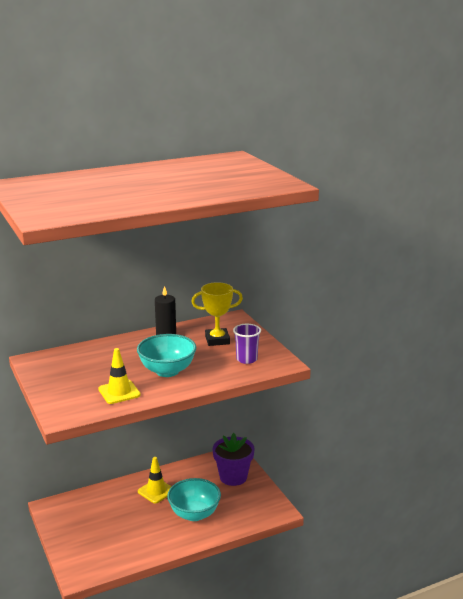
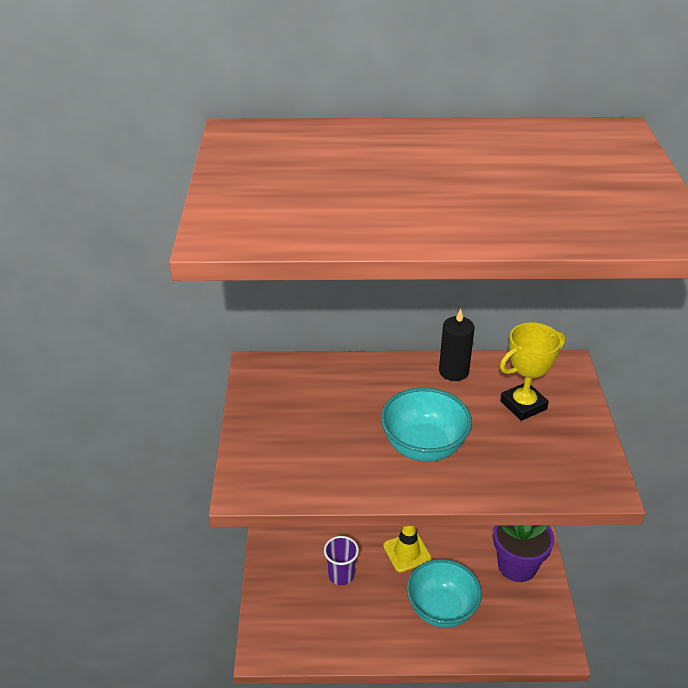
camera: 25 degrees right, 15 degrees up
(119, 392) = (339, 468): yellow traffic cone -> none
(217, 340) = (523, 405): yellow trophy -> yellow trophy turned 45 degrees counterclockwise
(246, 359) = (551, 460): purple cup -> purple cup (341, 575)

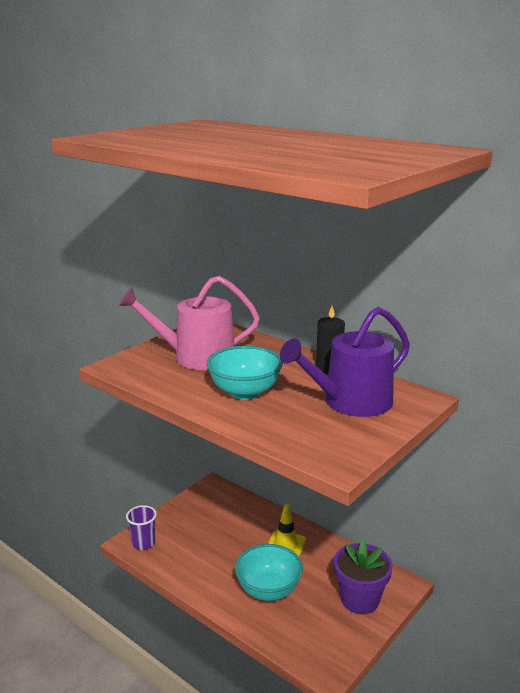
camera: 40 degrees right, 15 degrees down
(312, 423) = (197, 357): none -> pink watering can
(341, 575) = (226, 532): purple cup -> purple cup (143, 543)
(523, 405) = (351, 402): yellow trophy -> purple watering can

